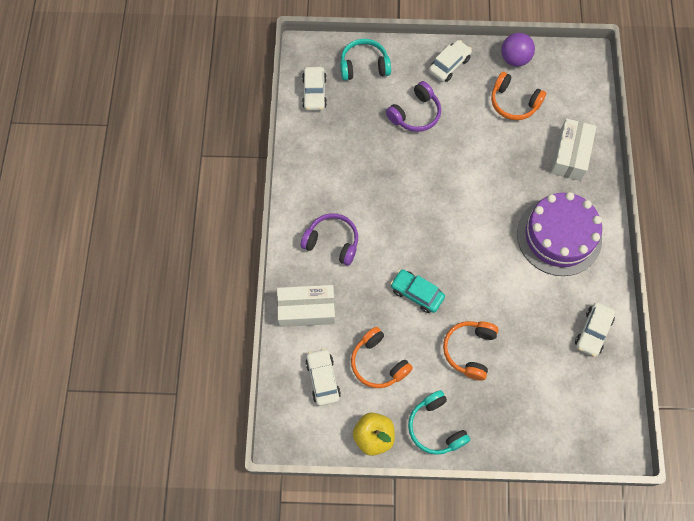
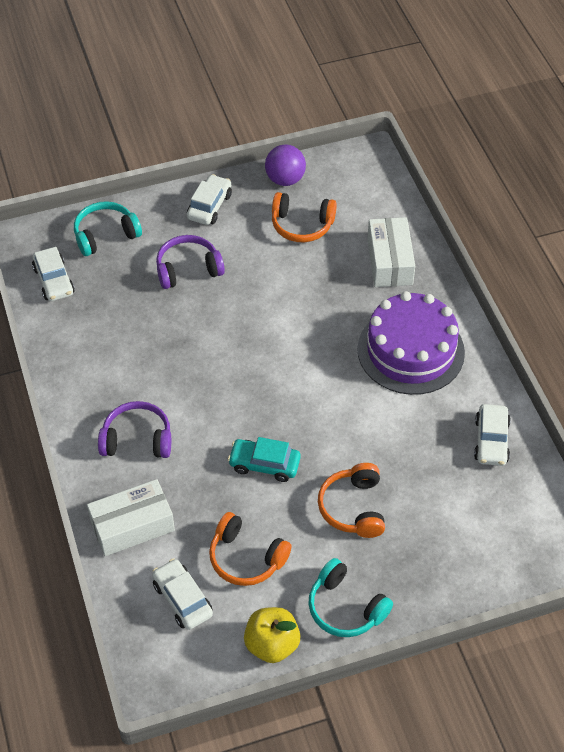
camera: 20 degrees left, 15 degrees down
(415, 114) = (188, 269): purple headphones -> purple headphones turned 135 degrees counterclockwise

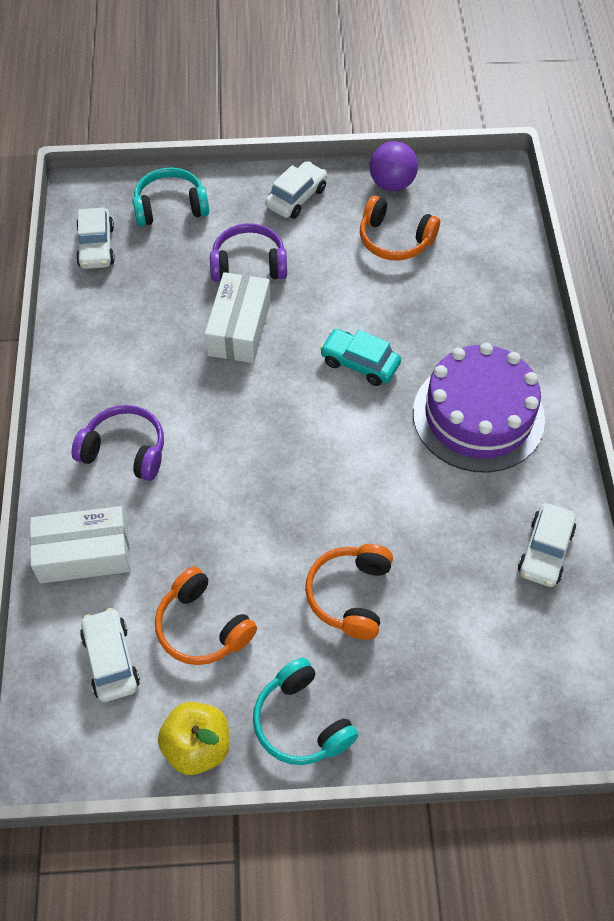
camera: 15 degrees right, 5 degrees up
(264, 464) = (261, 515): turquoise car -> turquoise car (359, 363)
(390, 261) = (485, 303): white box -> white box (239, 328)

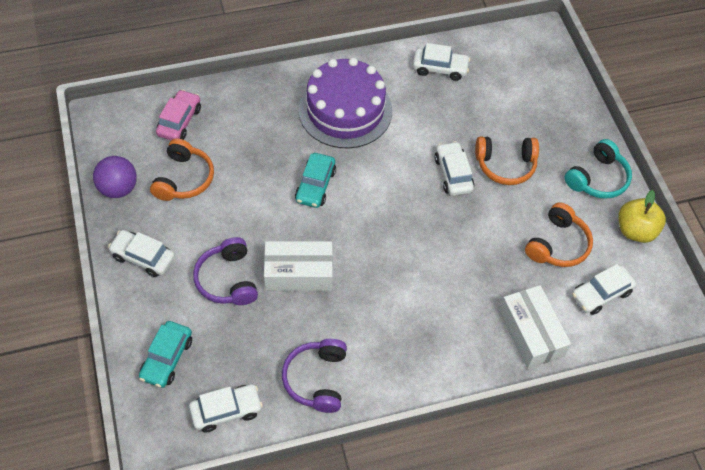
camera: 105 degrees left, 0 degrees up
(125, 450) = (436, 328): purple headphones -> purple headphones (317, 379)
(170, 207) = (167, 358): turquoise headphones -> turquoise car
(348, 522) = (453, 174): none -> white car
(481, 243) = (179, 121): none -> pink car

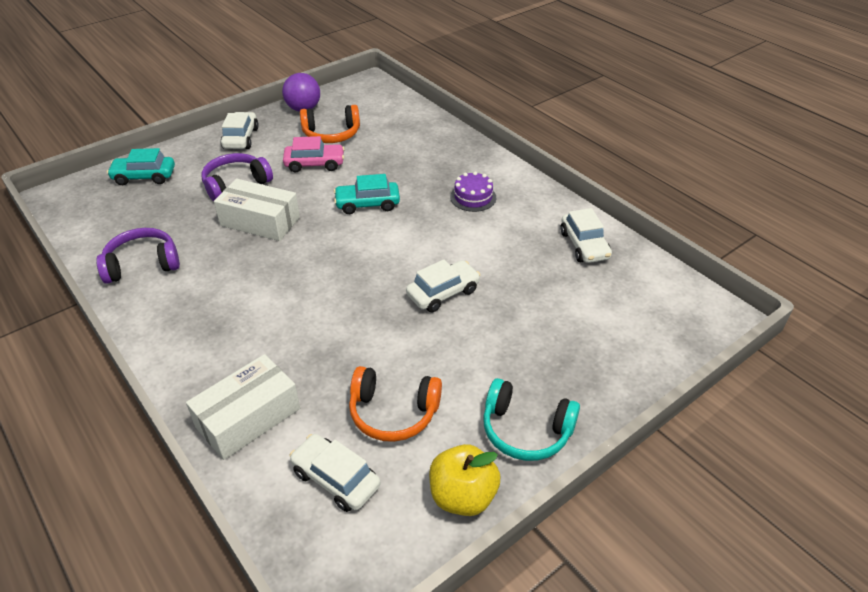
camera: 70 degrees right, 15 degrees down
(179, 121) = (391, 115): pink car -> pink car (315, 164)
(226, 410) = (98, 221): white car -> none
(298, 273) = (260, 221): white box -> white box turned 45 degrees counterclockwise
(345, 110) = (473, 197): purple cake -> purple cake, size x0.45
(505, 165) = (485, 333): orange headphones -> none

